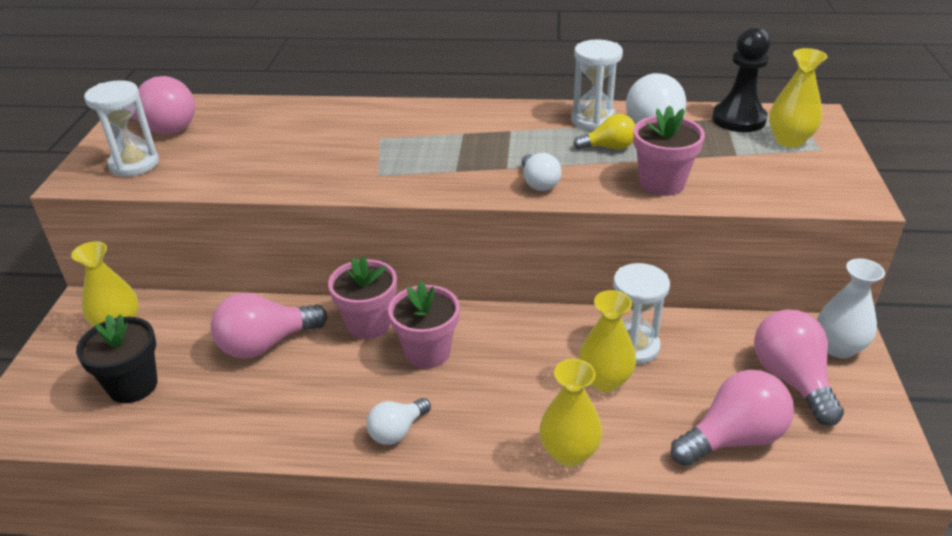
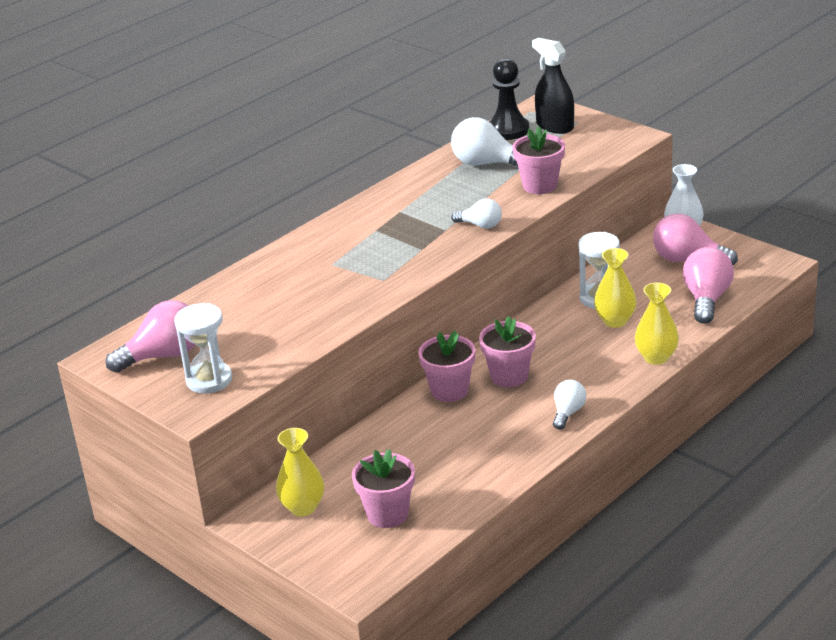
camera: 50 degrees left, 5 degrees down
(133, 385) = (387, 514): black flower pot -> pink flower pot
(266, 344) = (415, 441): pink light bulb -> none
(397, 431) = (568, 413): white light bulb -> white light bulb turned 150 degrees counterclockwise
(593, 120) = (433, 177): white hourglass -> none
(609, 147) = (474, 185): yellow light bulb -> none
(789, 140) = (554, 126): yellow vase -> black spray bottle

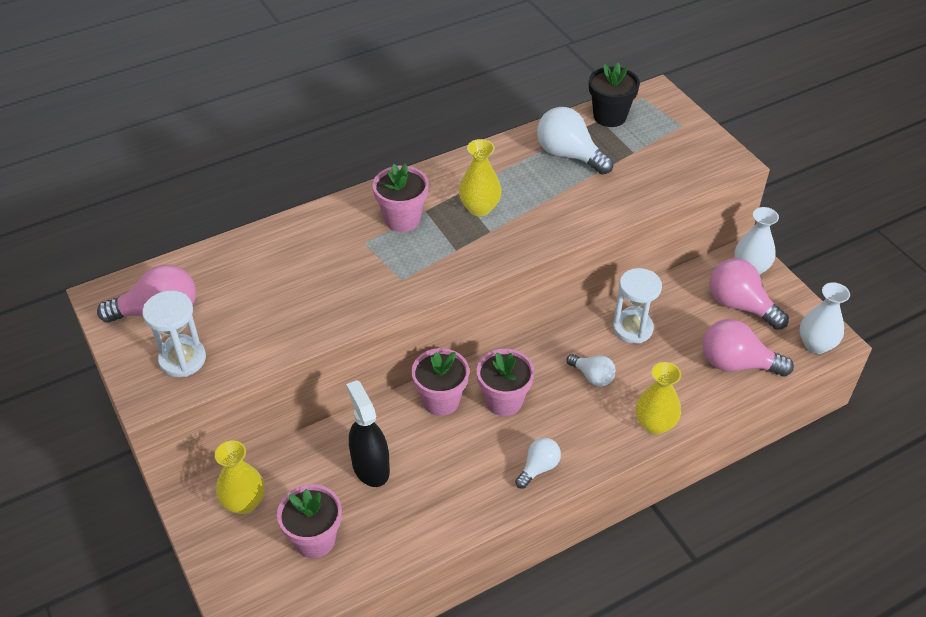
camera: 15 degrees right, 15 degrees up
(480, 225) = (526, 236): white light bulb -> white light bulb (592, 376)
(508, 130) = (609, 116): black pawn -> black flower pot
(540, 185) = (607, 200): pink flower pot -> pink flower pot (402, 219)
(554, 126) = (657, 125): black spray bottle -> black spray bottle (370, 467)
(615, 321) = (635, 363): yellow vase -> yellow vase (479, 208)
(706, 299) = (736, 364): pink light bulb -> pink light bulb turned 105 degrees counterclockwise
(769, 270) = (816, 345): none -> white vase

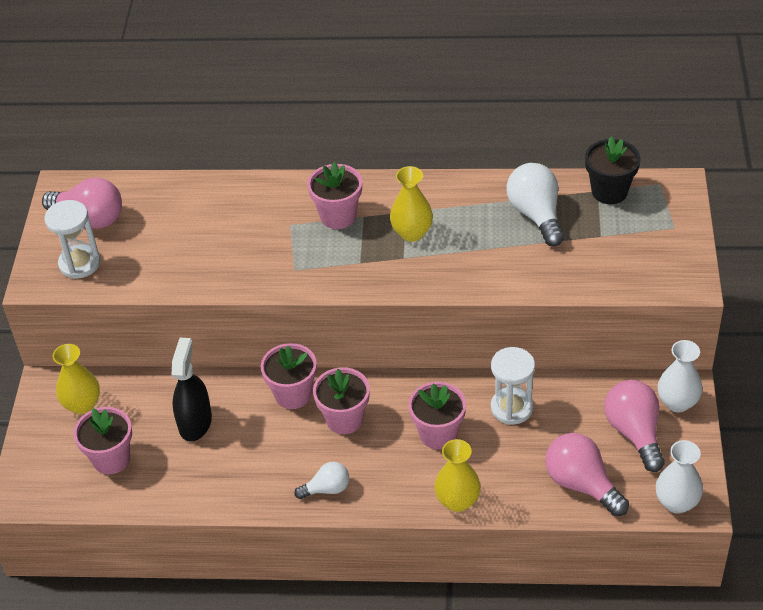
camera: 35 degrees right, 0 degrees up
(592, 376) = (438, 434): white light bulb -> pink flower pot

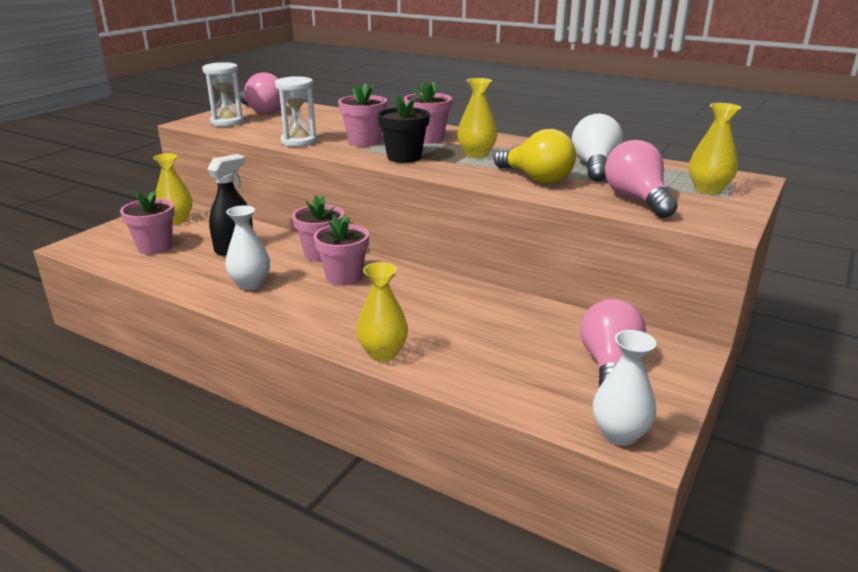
camera: 25 degrees right, 20 degrees down
(327, 489) = (281, 309): white light bulb -> none
(438, 434) = (412, 307): pink flower pot -> pink flower pot (364, 142)
(499, 261) = (536, 179): none -> yellow light bulb
(511, 408) = (495, 312): white hourglass -> white hourglass (299, 141)
(581, 484) = (519, 383): pink light bulb -> pink light bulb (636, 200)
(609, 191) = (676, 170): black flower pot -> black flower pot (404, 157)
(652, 221) = (708, 190): none -> yellow vase
(677, 402) = (674, 358): white vase -> white vase (250, 284)

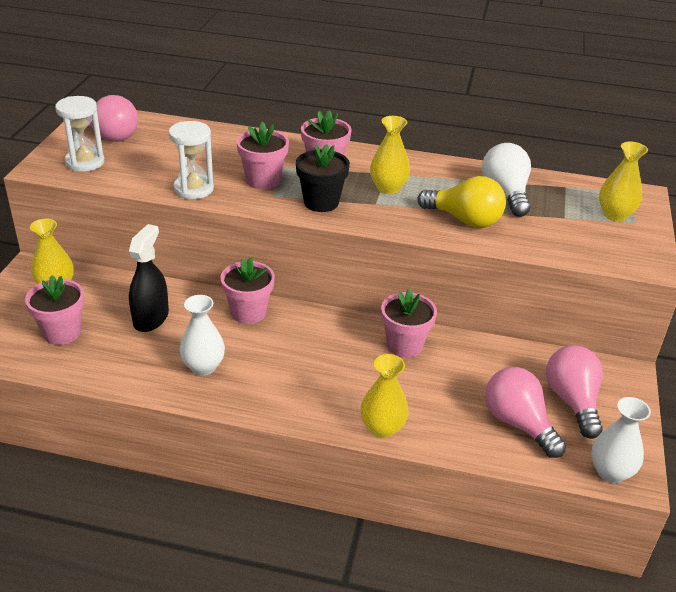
camera: 20 degrees left, 10 degrees up
(344, 277) = (290, 340): pink flower pot -> pink flower pot (404, 345)
(636, 200) = (565, 239): pink light bulb -> pink light bulb (518, 423)

